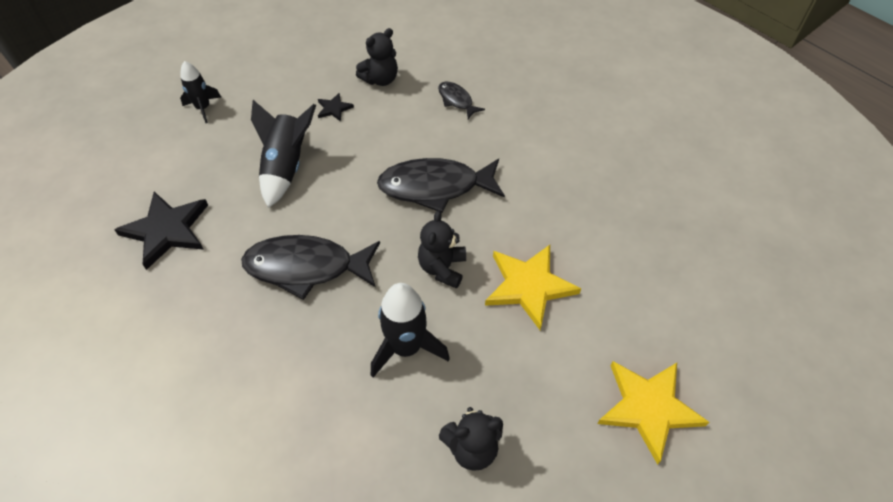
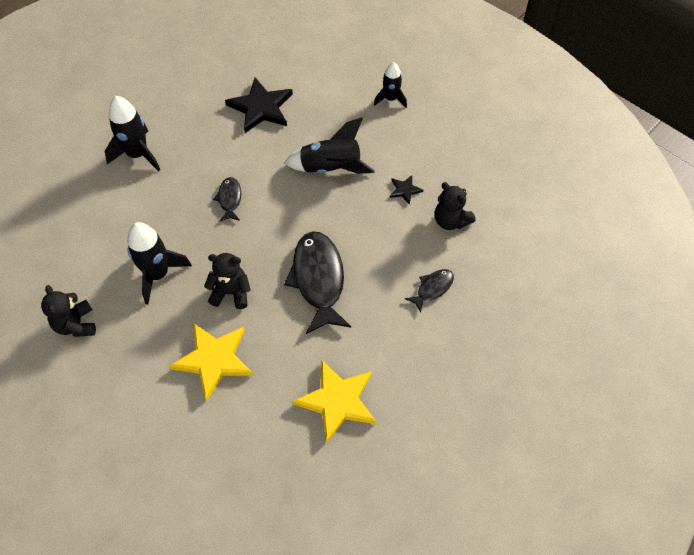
camera: 85 degrees right, 5 degrees up
(197, 380) = (137, 154): none -> black rocket
(306, 267) = (229, 199): black fish -> black fish, size x0.50
(648, 408) = (97, 452): yellow star -> yellow star (337, 401)

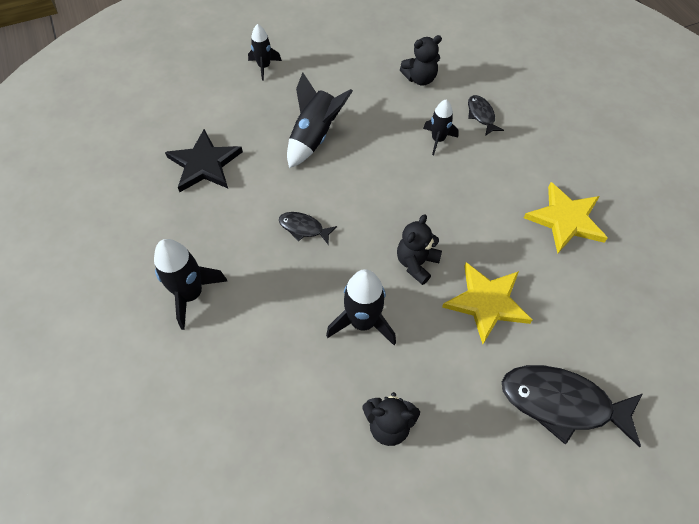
camera: 65 degrees left, 0 degrees up
(318, 280) = (435, 189): black fish -> black fish (562, 403)
(379, 262) = (438, 139): none -> black rocket
(405, 190) = (371, 95): black star -> none

